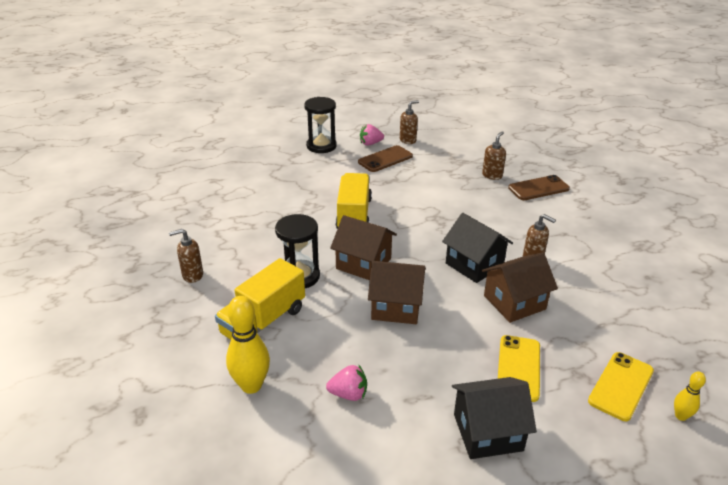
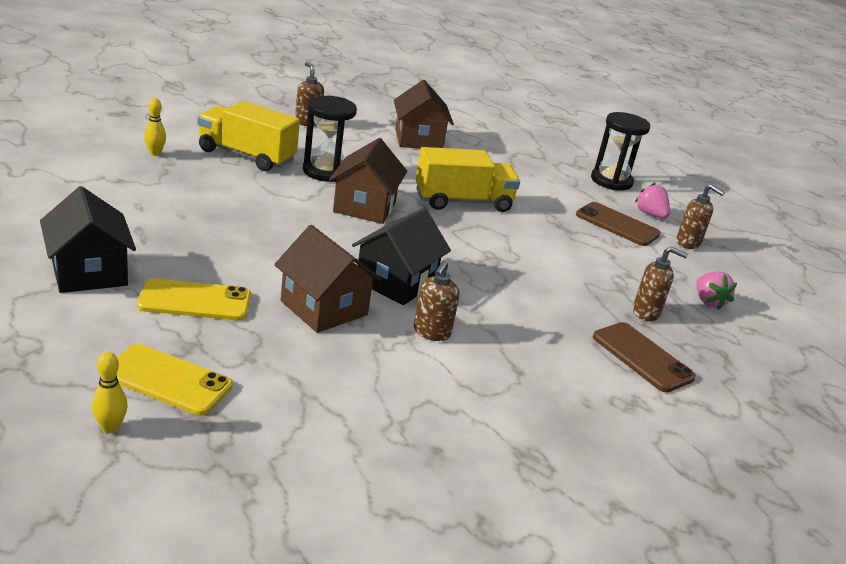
camera: 70 degrees right, 5 degrees down
(251, 385) = (155, 153): yellow bowling pin -> yellow bowling pin, size x0.52
(349, 394) = (145, 197): pink strawberry -> pink strawberry (708, 302)
(396, 307) = (290, 225): brown house -> brown house (418, 140)

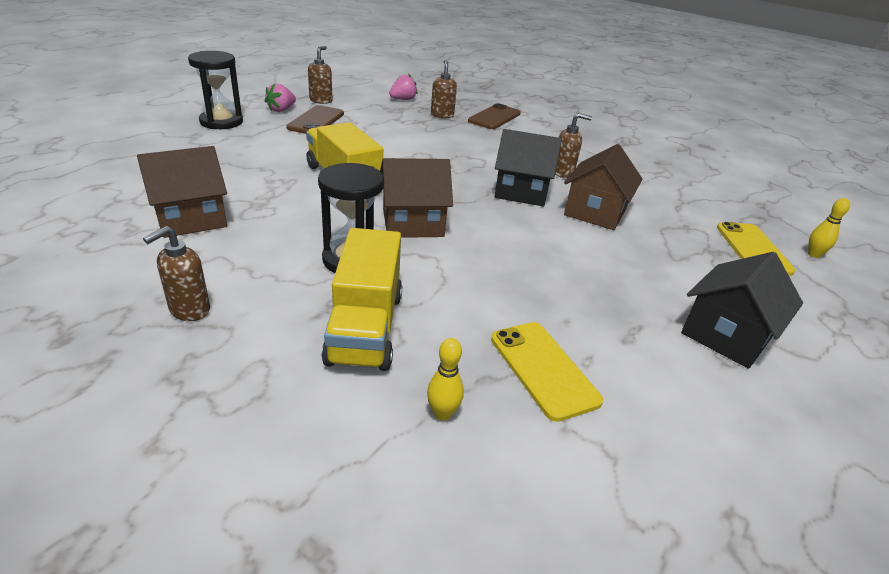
camera: 110 degrees left, 5 degrees up
(195, 301) = (671, 266): yellow phone -> yellow phone (543, 369)

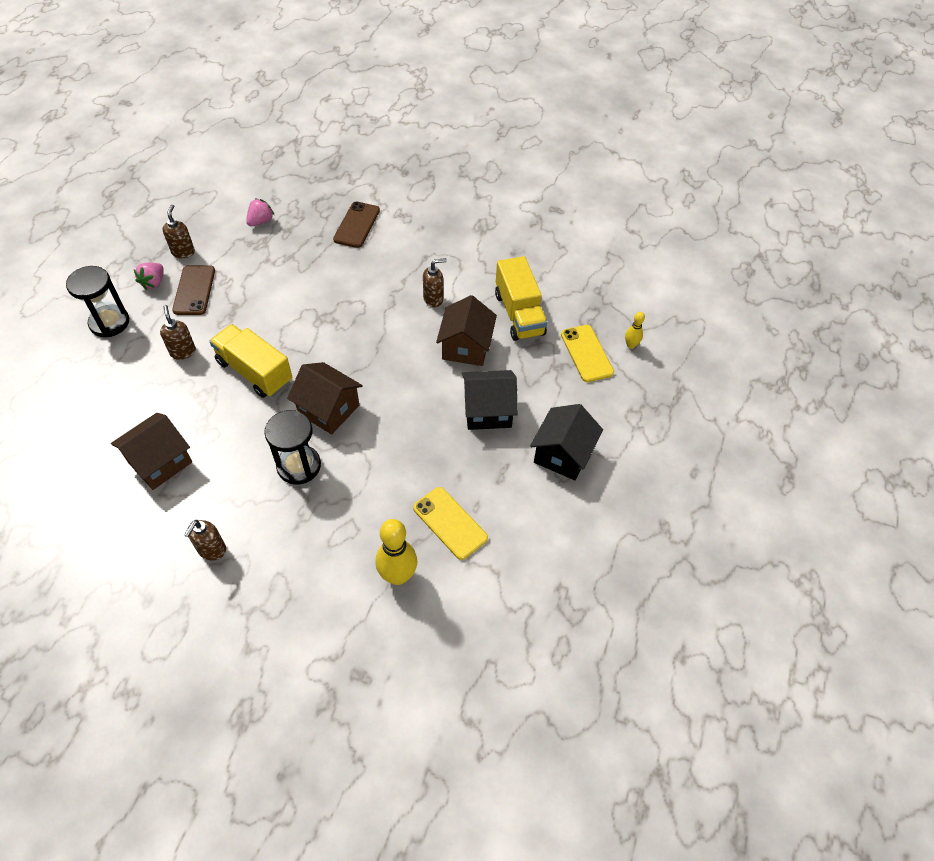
camera: 15 degrees left, 20 degrees up
(365, 327) = (331, 526): yellow truck -> yellow truck (519, 314)
(413, 223) = (328, 409): brown house -> brown house turned 60 degrees clockwise
(442, 115) = (307, 238): brown soap dispenser -> brown soap dispenser (183, 352)
(442, 413) = (398, 576): yellow bowling pin -> yellow bowling pin, size x1.93
(521, 191) = (403, 338): black house -> black house (487, 411)

